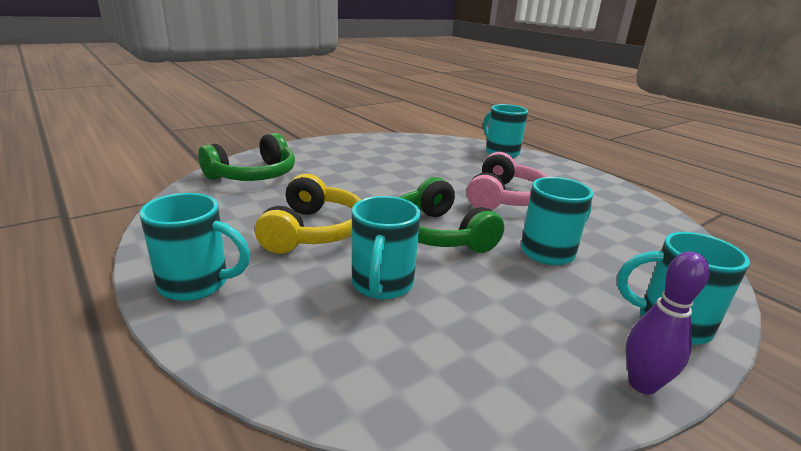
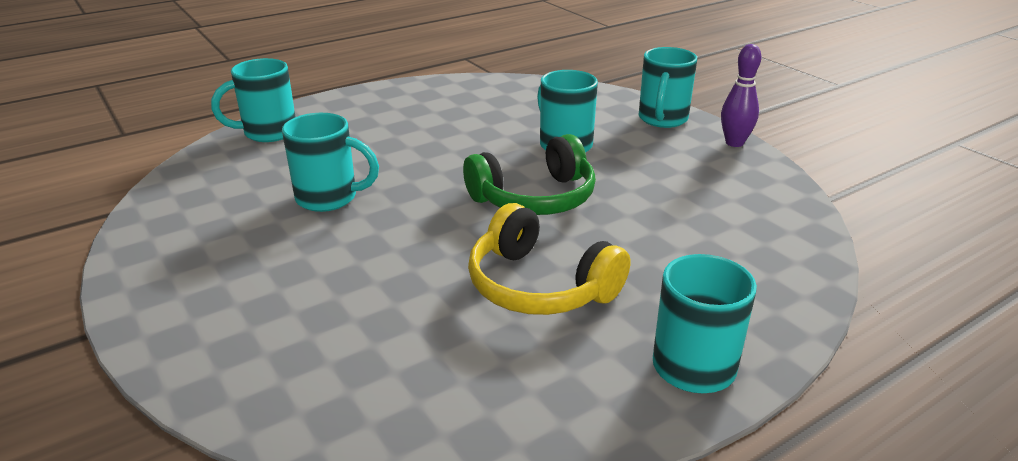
camera: 85 degrees left, 5 degrees up
(253, 175) = (316, 371): green headphones -> none
(313, 231) = (540, 285): yellow headphones -> yellow headphones turned 150 degrees counterclockwise
(382, 285) = (652, 236): turquoise mug -> turquoise mug (329, 198)
(505, 198) = (435, 150): pink headphones -> none

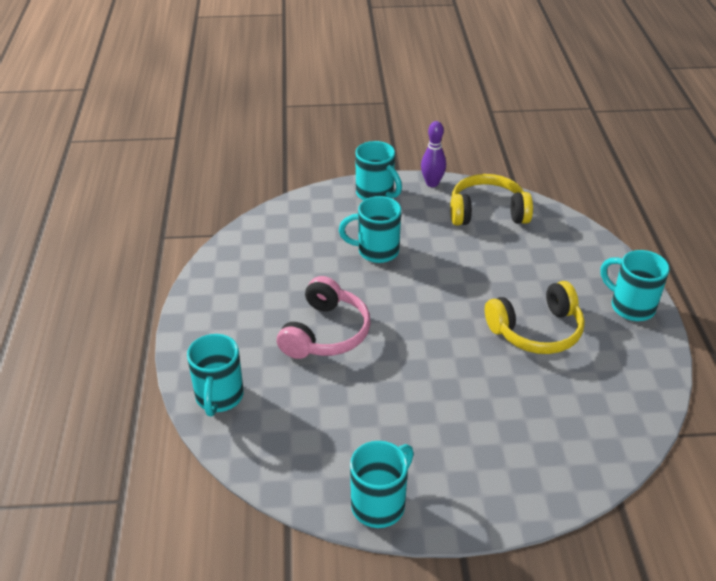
camera: 60 degrees left, 10 degrees up
(329, 198) = (366, 390): turquoise mug -> turquoise mug (379, 504)
(401, 154) = (325, 333): none -> pink headphones
(534, 198) = (438, 293): green headphones -> none
(736, 190) = (487, 212): none -> yellow headphones

